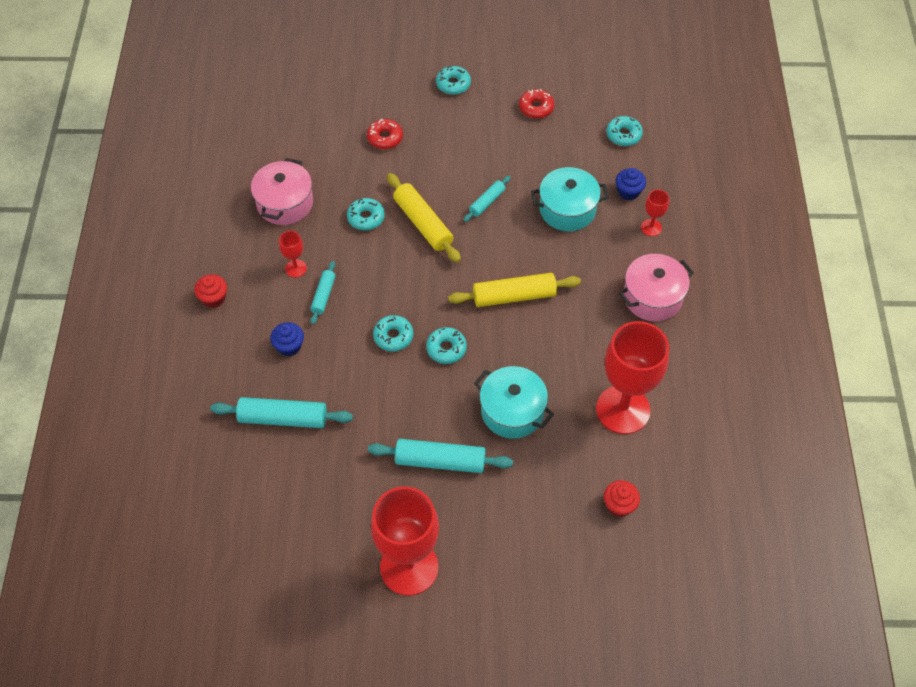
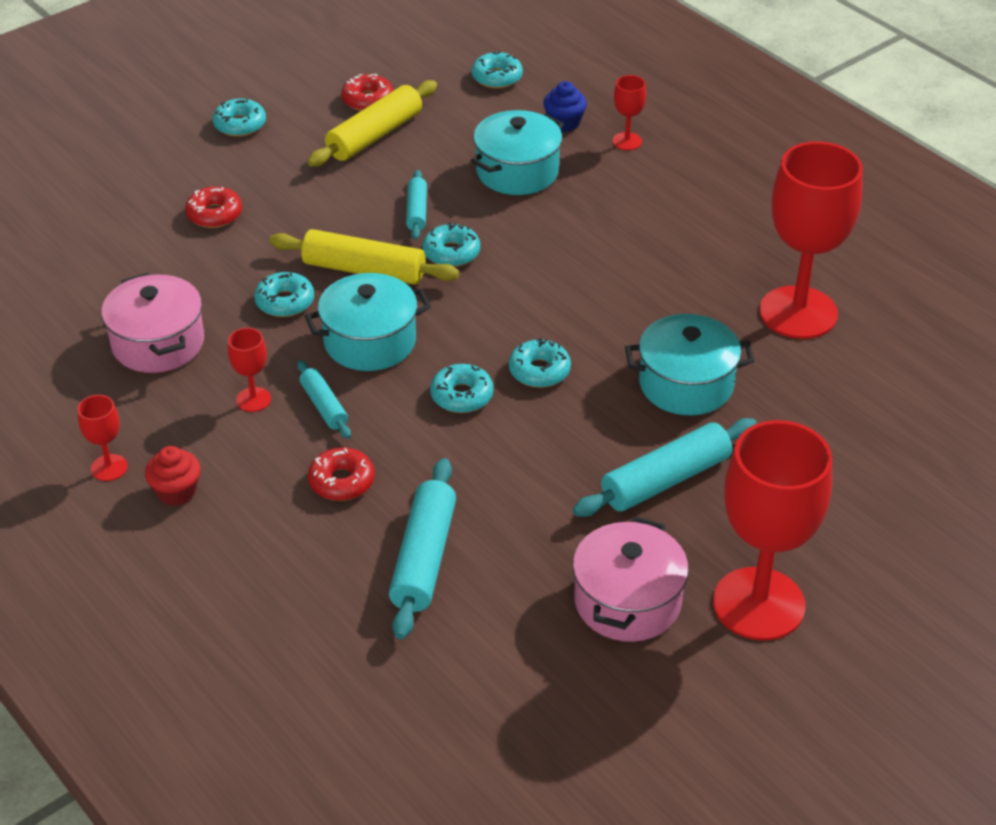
camera: 40 degrees left, 15 degrees down
(198, 263) = (109, 467): none -> red goblet
(283, 418) = (424, 558): turquoise rolling pin -> turquoise rolling pin turned 45 degrees counterclockwise
(289, 346) = (342, 481): blue cupcake -> red donut
(382, 271) = (370, 341): none -> turquoise pot
(477, 242) = (451, 253): none -> turquoise donut
(514, 296) = (556, 279): yellow rolling pin -> yellow rolling pin (375, 135)
(619, 505) = (901, 398): red cupcake -> none
(652, 297) = (704, 199): pink pot -> pink pot (627, 601)

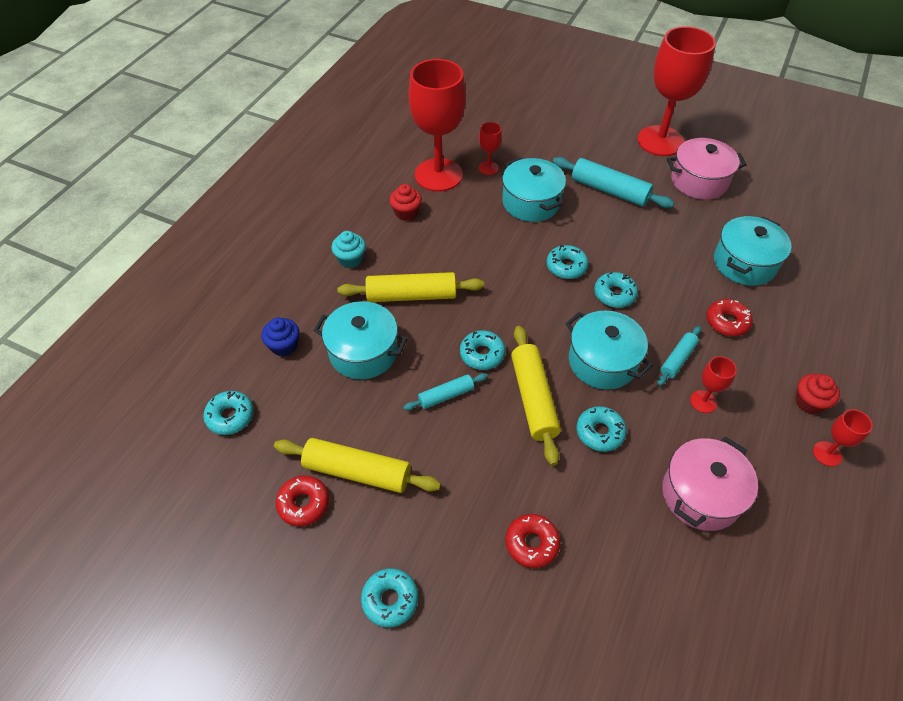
camera: 115 degrees left, 10 degrees up
(424, 558) = (744, 263): turquoise rolling pin -> turquoise pot
(577, 226) = (411, 295): none -> yellow rolling pin
(627, 141) = (293, 301): red goblet -> red goblet (488, 168)
(669, 195) = (350, 259): none -> turquoise cupcake
(731, 261) = (406, 213): none -> red cupcake

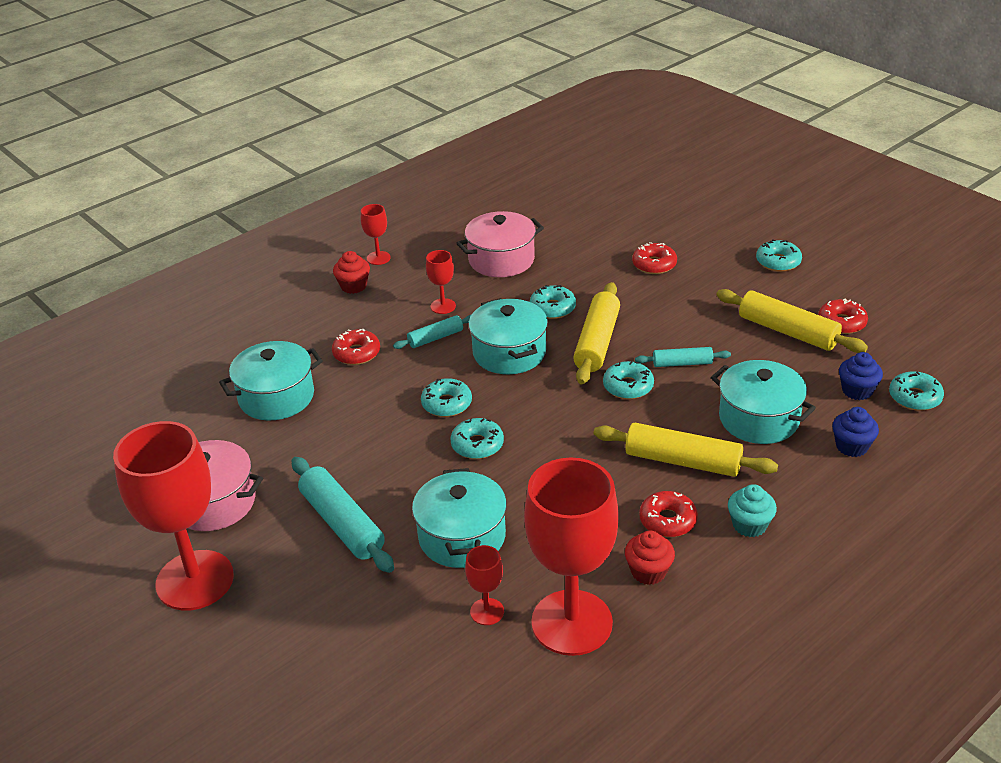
camera: 155 degrees left, 15 degrees down
(283, 409) = (857, 390): none -> blue cupcake
(406, 248) = (668, 520): none -> red donut

